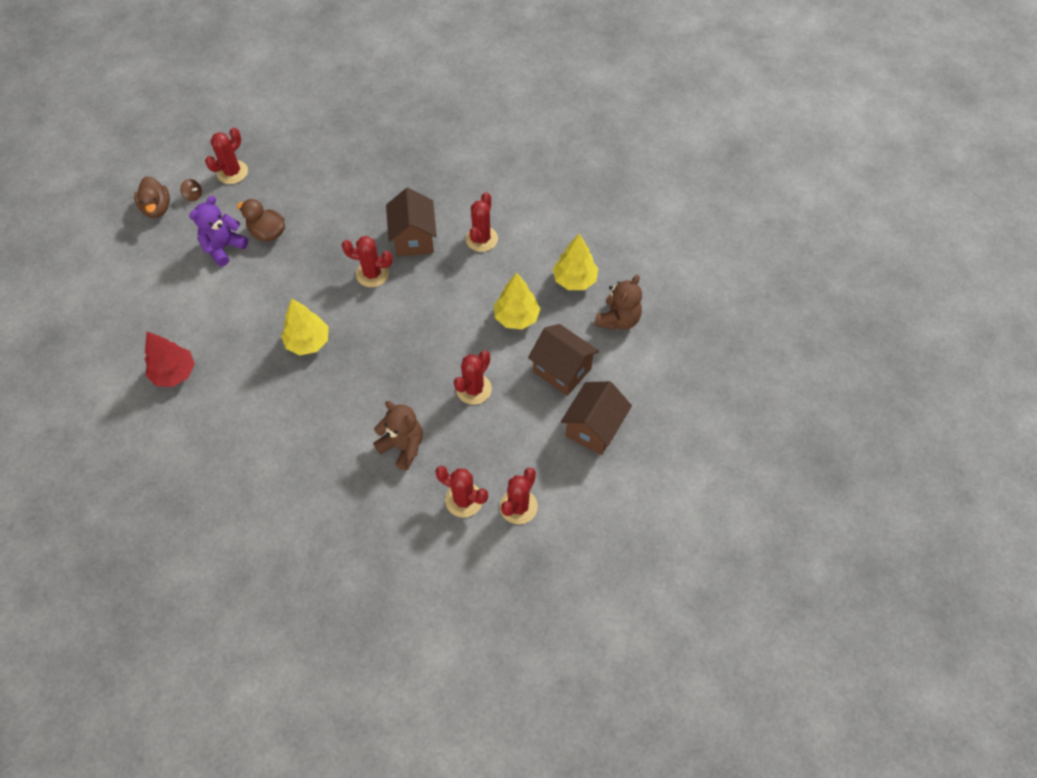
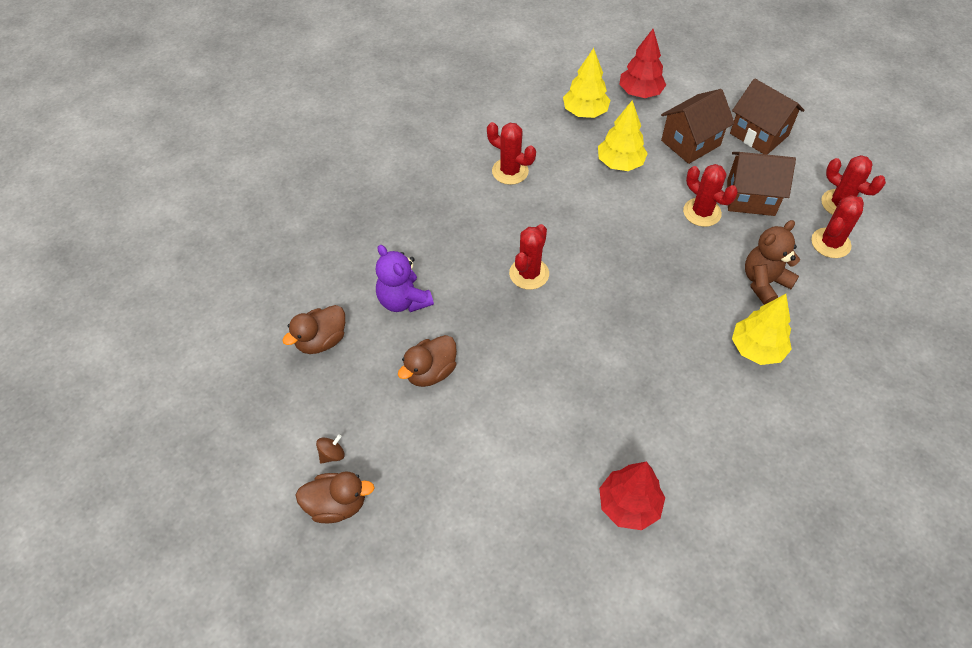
camera: 75 degrees left, 5 degrees down
(224, 247) = (438, 425): purple teddy bear -> purple teddy bear (403, 300)
(232, 172) = (309, 401): red cactus -> none
(283, 164) = (321, 341): none -> brown duck
(308, 342) = (611, 350): yellow tree -> yellow tree (756, 349)
(414, 238) = (490, 228): brown house -> brown house (750, 198)
(618, 319) = (640, 93): brown teddy bear -> red tree

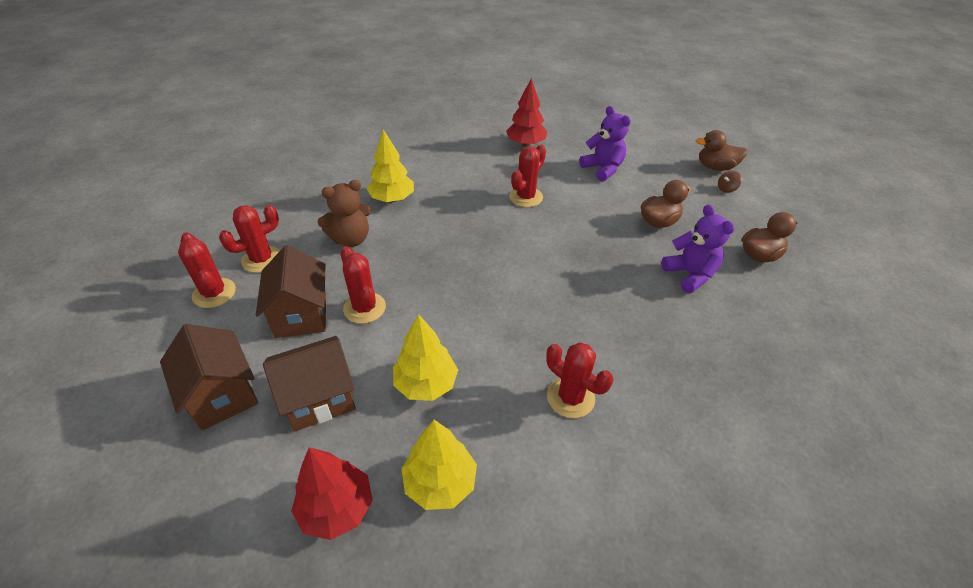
camera: 170 degrees left, 10 degrees down
(505, 465) = (602, 169): none -> purple teddy bear
(529, 274) = (566, 278): red cactus -> red cactus (526, 197)
(750, 198) = (301, 315): brown house -> brown house turned 60 degrees clockwise

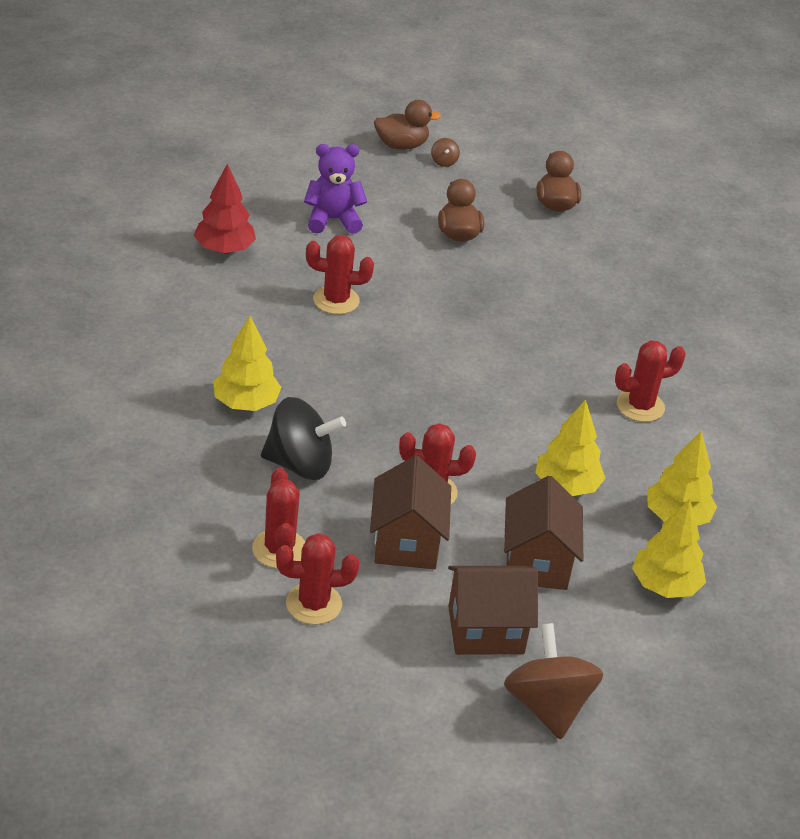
camera: 65 degrees left, 5 degrees down
(140, 471) = (547, 706): none -> brown spinning top
(301, 315) = (406, 542): brown house -> brown house turned 75 degrees clockwise
(336, 508) = (664, 586): red tree -> yellow tree
(351, 239) = (300, 464): brown teddy bear -> black spinning top
(526, 197) = (336, 300): red cactus -> red cactus turned 60 degrees counterclockwise
(690, 274) = (548, 260): purple teddy bear -> none
(715, 167) = (401, 145): brown duck -> brown duck turned 135 degrees counterclockwise

